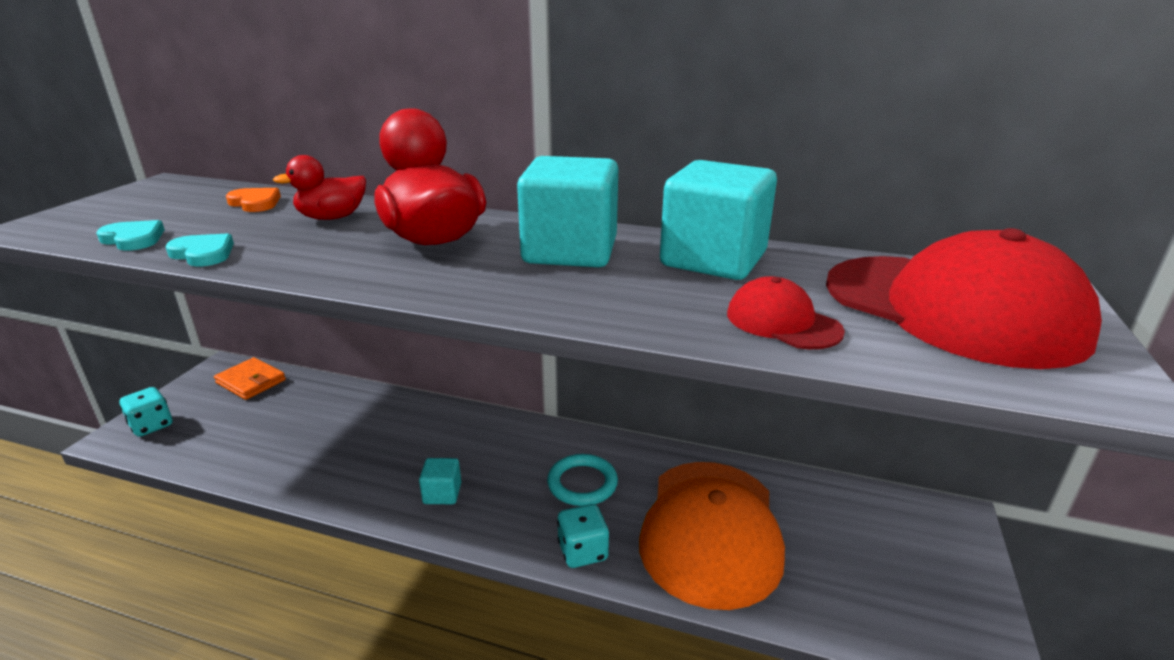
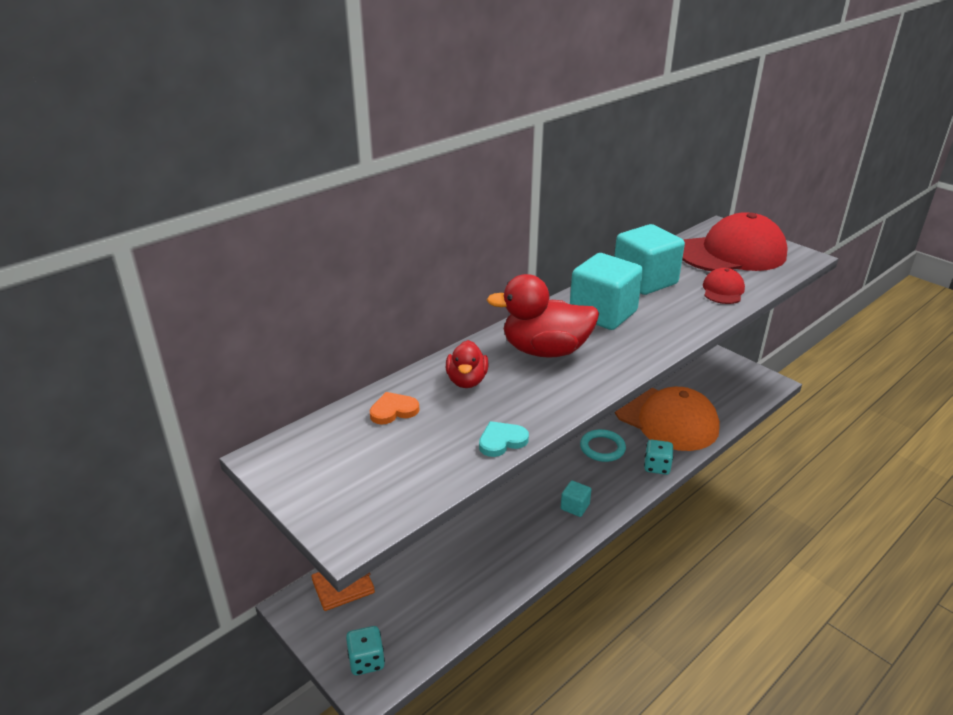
camera: 60 degrees left, 5 degrees up
(133, 239) = (438, 473): turquoise heart -> none
(782, 322) = (723, 290): red cap -> red cap turned 120 degrees clockwise

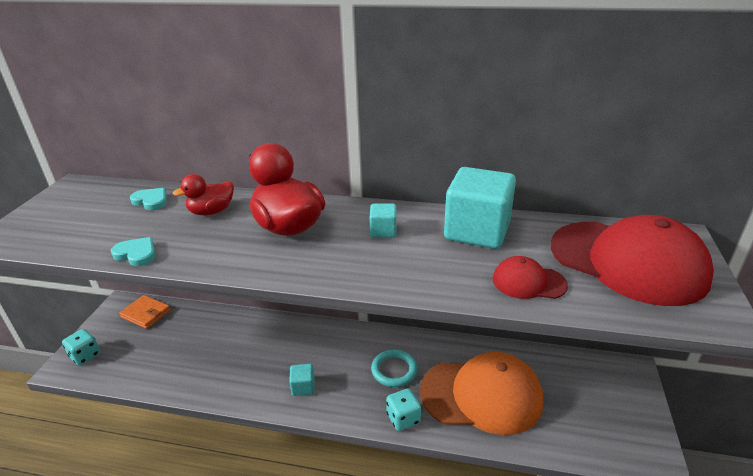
camera: 55 degrees right, 0 degrees up
(393, 410) = (151, 201): orange heart -> turquoise heart
(603, 313) = (383, 231): turquoise cube -> turquoise cube, size x0.46
(666, 419) = (482, 395): orange cap -> orange cap turned 90 degrees counterclockwise
(723, 290) = (528, 282): red cap -> red cap turned 150 degrees counterclockwise

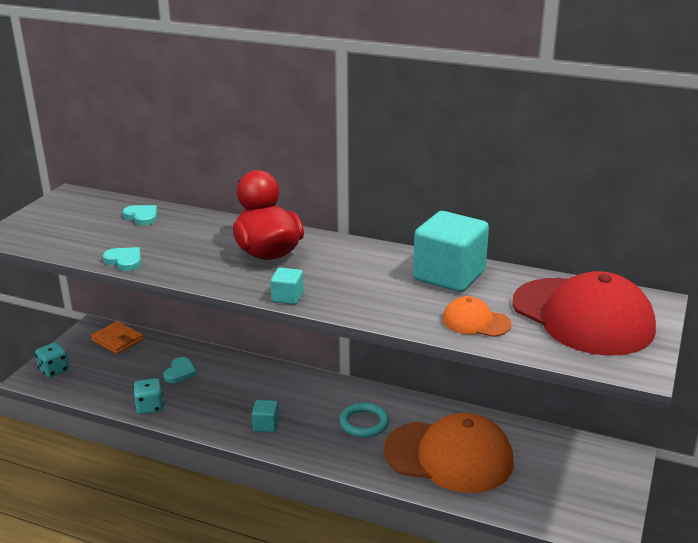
camera: 10 degrees right, 5 degrees down
(210, 340) = (180, 372): none -> turquoise heart
(211, 211) = (198, 232): red duck -> none
(383, 231) = (357, 266): turquoise cube -> turquoise cube (287, 297)
(403, 418) = (360, 464): turquoise dice -> turquoise dice (150, 407)
(528, 282) = (476, 322): red cap -> orange cap

